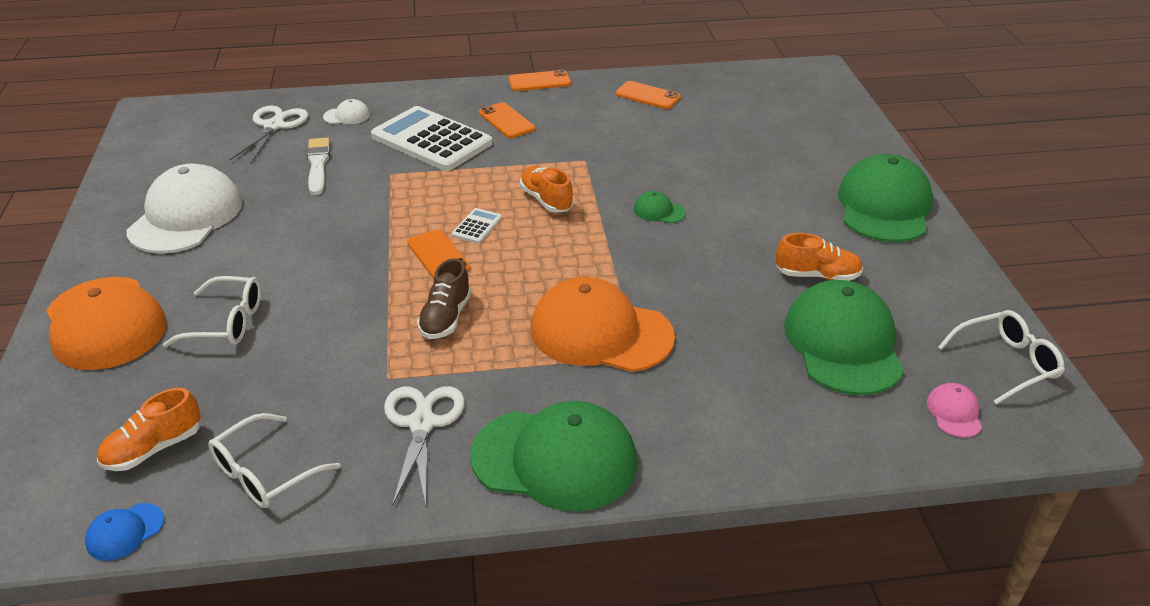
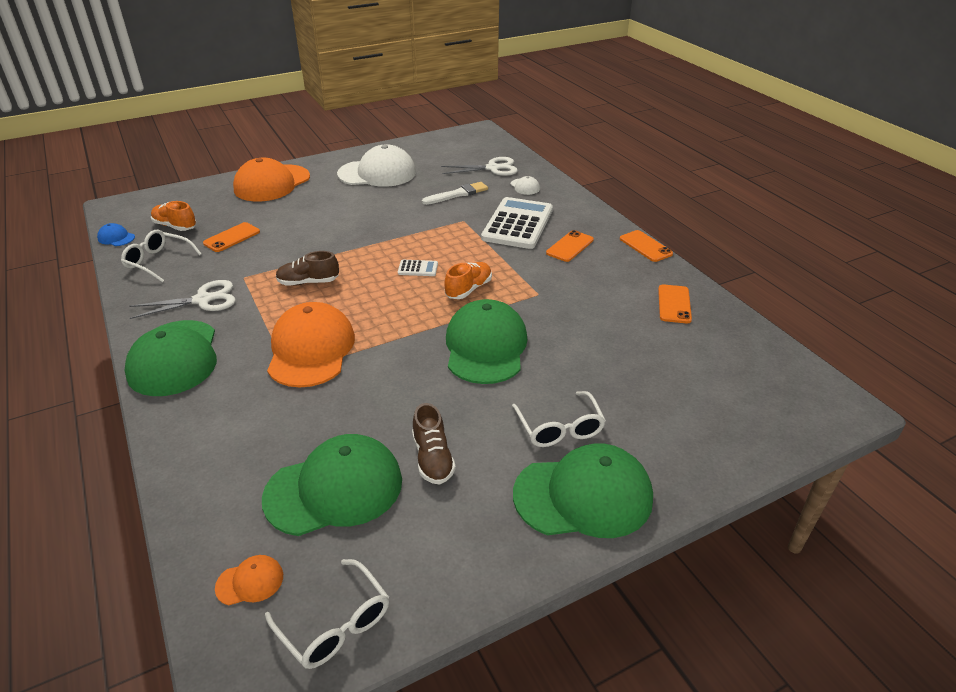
camera: 70 degrees right, 0 degrees up
(226, 322) = (282, 214): white glasses -> white glasses (559, 428)
(438, 256) = (375, 262): orange phone -> orange phone (232, 237)
(659, 211) = (485, 346): green cap -> green cap, size x2.37
(817, 275) = (433, 458): orange shoe -> brown shoe
(954, 412) = (250, 582): pink cap -> orange cap

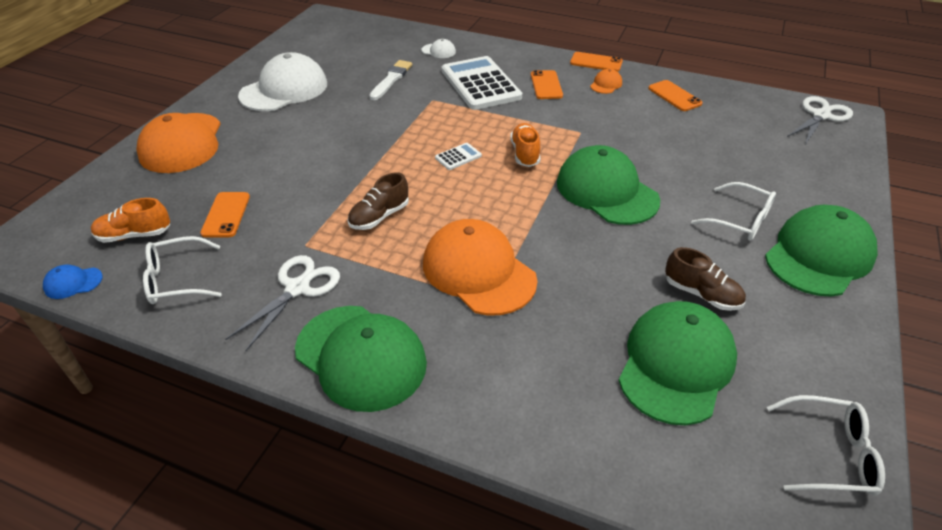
camera: 40 degrees left, 5 degrees up
(250, 582) = (734, 478): orange cap -> orange cap (606, 84)
(493, 168) = (387, 45): white scissors -> white scissors (821, 115)

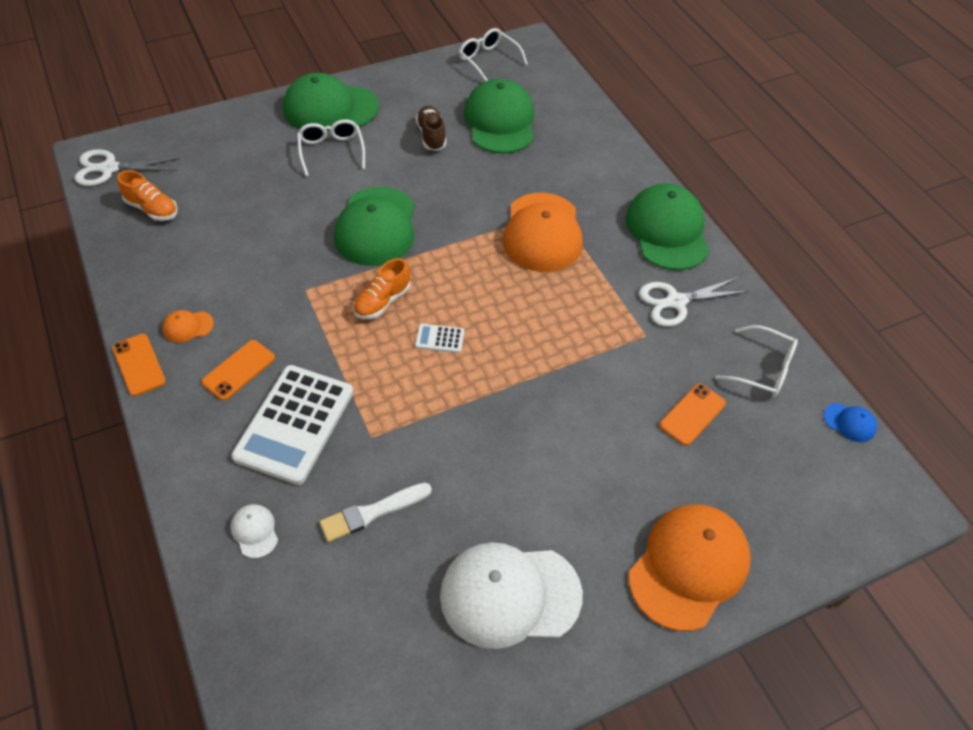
camera: 140 degrees left, 10 degrees up
(134, 235) = (784, 445): orange shoe -> orange shoe (152, 209)
(379, 217) = (567, 322): brown shoe -> none
(674, 96) = (163, 267): orange phone -> none
(676, 364) = (500, 121): green cap -> green cap turned 105 degrees clockwise

